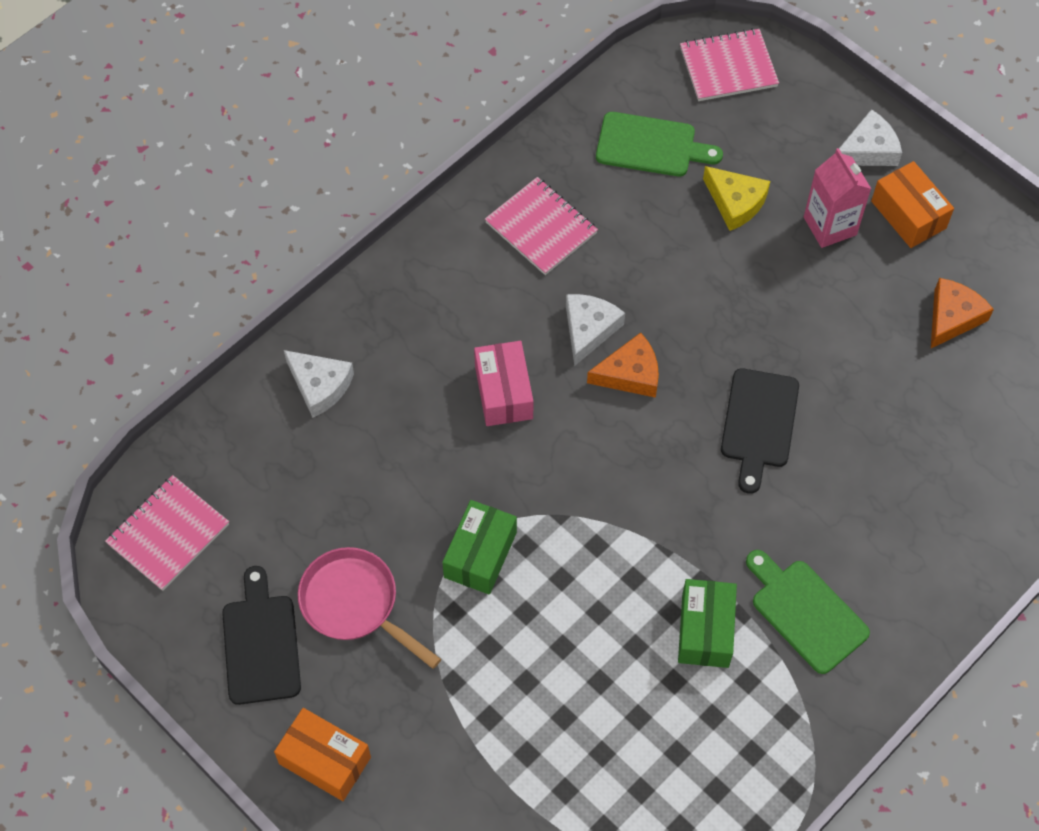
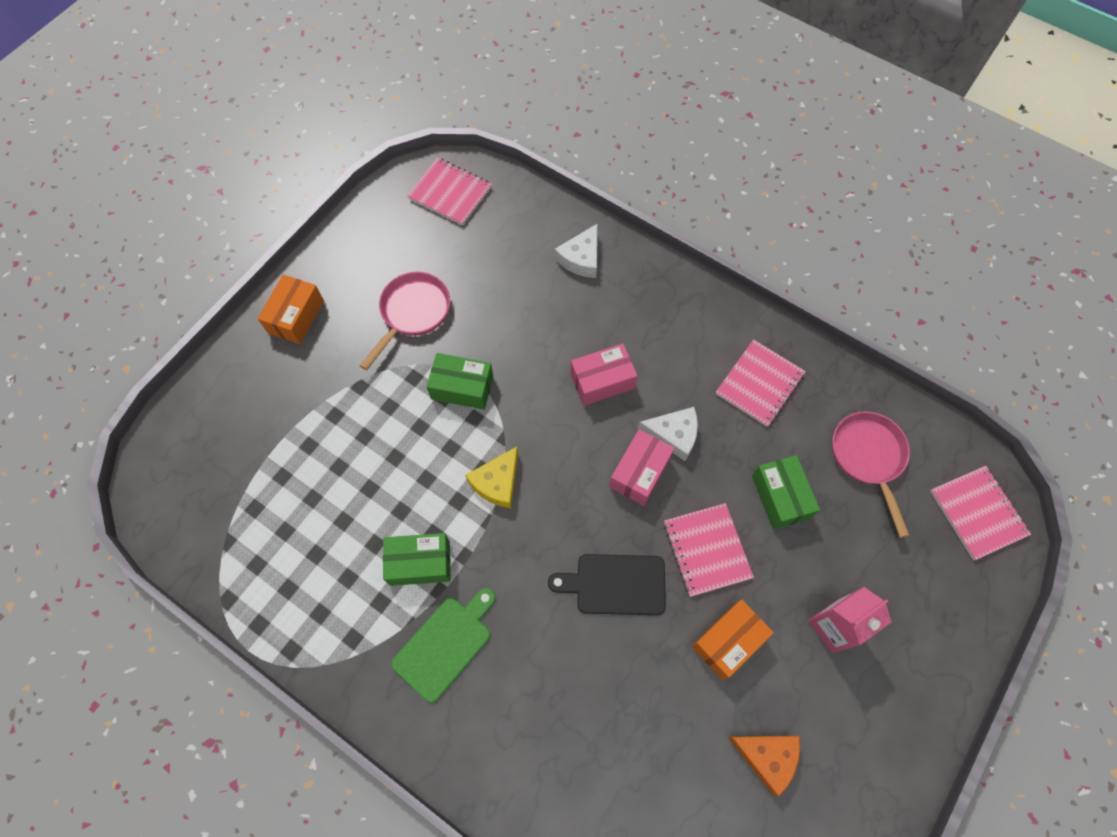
camera: 80 degrees right, 5 degrees up
(261, 643) = (377, 262): black cutting board -> none
(630, 374) = (639, 472): orange cheese -> pink box
(651, 146) = (868, 458): green cutting board -> pink pan
(682, 240) = (780, 497): none -> green box
(732, 325) = (707, 550): none -> pink notebook
(735, 202) = (833, 537): yellow cheese -> yellow cheese (497, 482)
(868, 150) = (931, 655): white cheese -> none
(908, 214) = (870, 702): orange box -> orange box (728, 641)

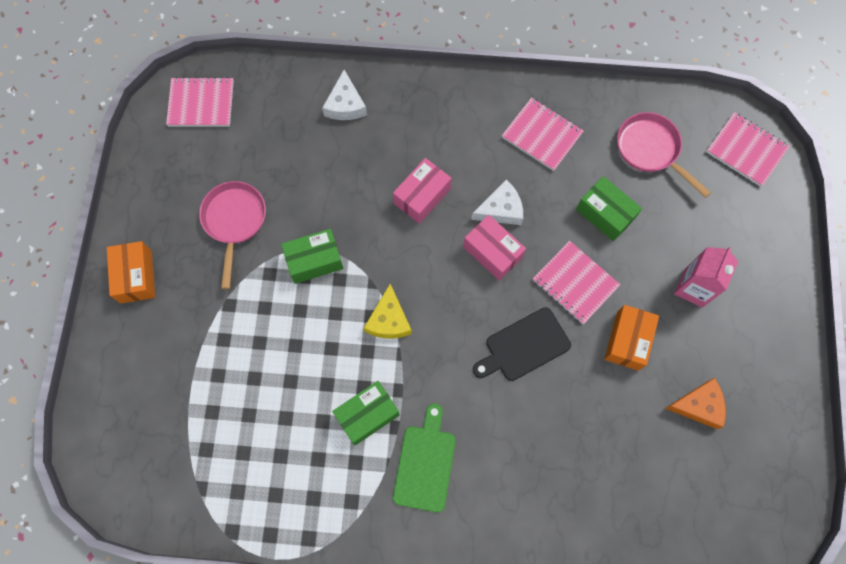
camera: 30 degrees left, 5 degrees up
(639, 472) = (492, 252): pink box -> pink box turned 45 degrees counterclockwise
(759, 384) = (542, 135): pink notebook -> pink notebook turned 60 degrees counterclockwise

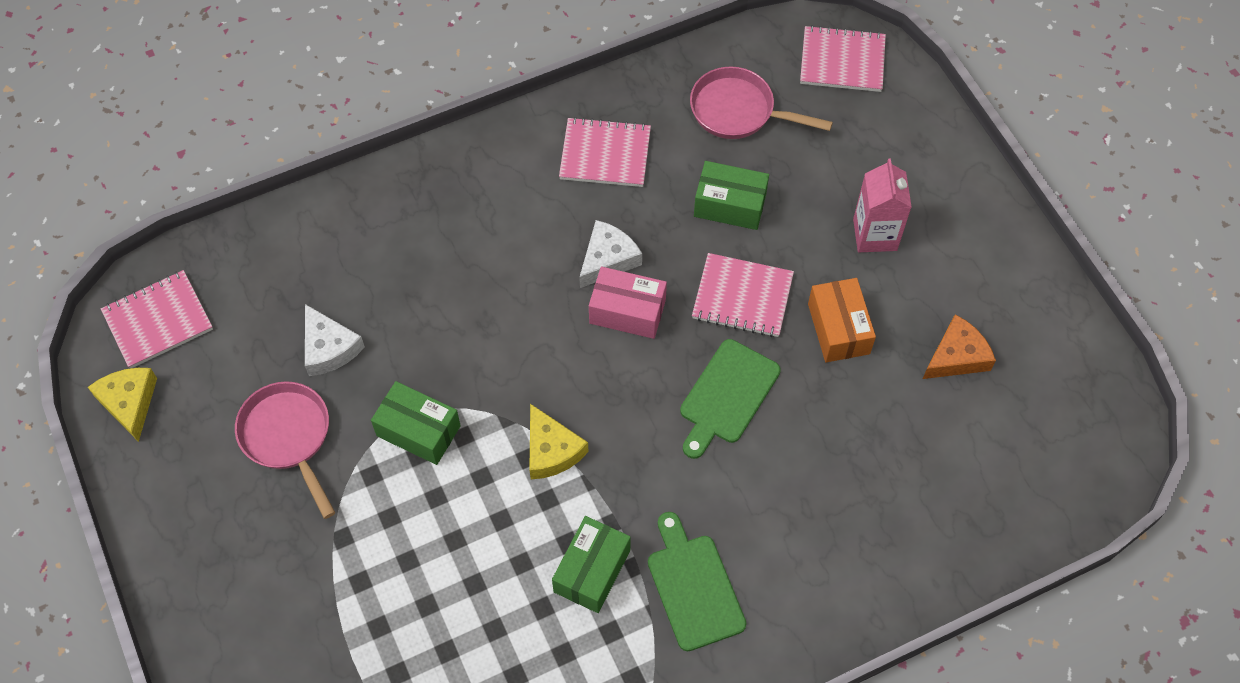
camera: 30 degrees left, 10 degrees down
(136, 276) = (199, 568): orange box -> none
(155, 148) = (129, 403): none -> yellow cheese
(314, 260) = (418, 430): green box -> green box turned 75 degrees clockwise
(345, 104) = (346, 233): white cheese -> white cheese (329, 348)
(422, 196) = (505, 291): pink box -> none
(524, 346) = (727, 396): black cutting board -> green cutting board

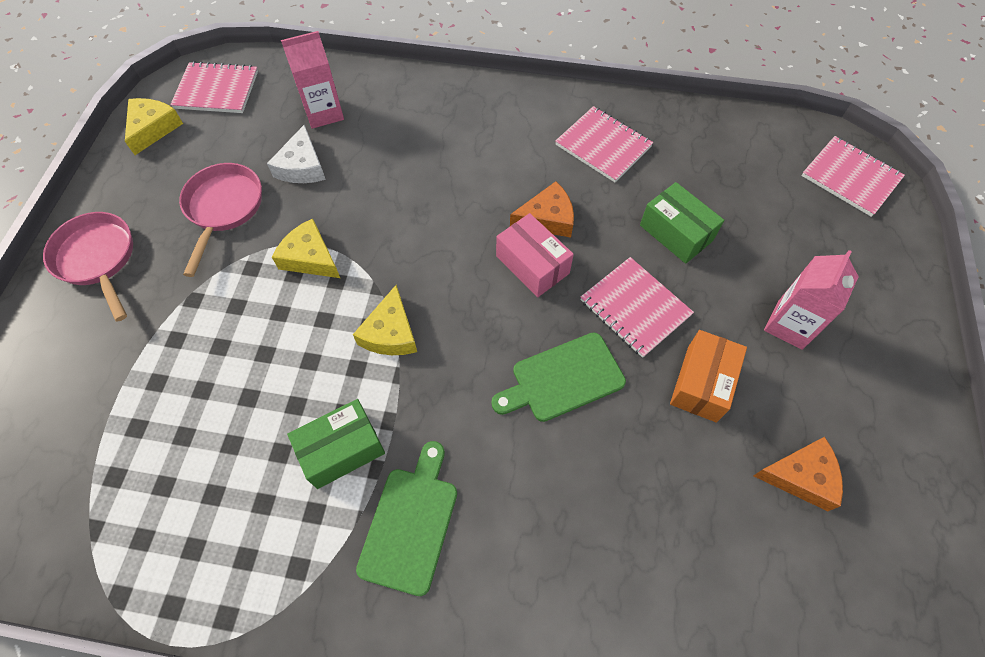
camera: 35 degrees right, 0 degrees up
(299, 279) = (323, 113): none -> pink carton
(418, 430) = (310, 258): green box -> yellow cheese
(607, 259) = (547, 218): white cheese -> orange cheese
(738, 111) = (733, 170): pink pan -> pink pan (98, 259)

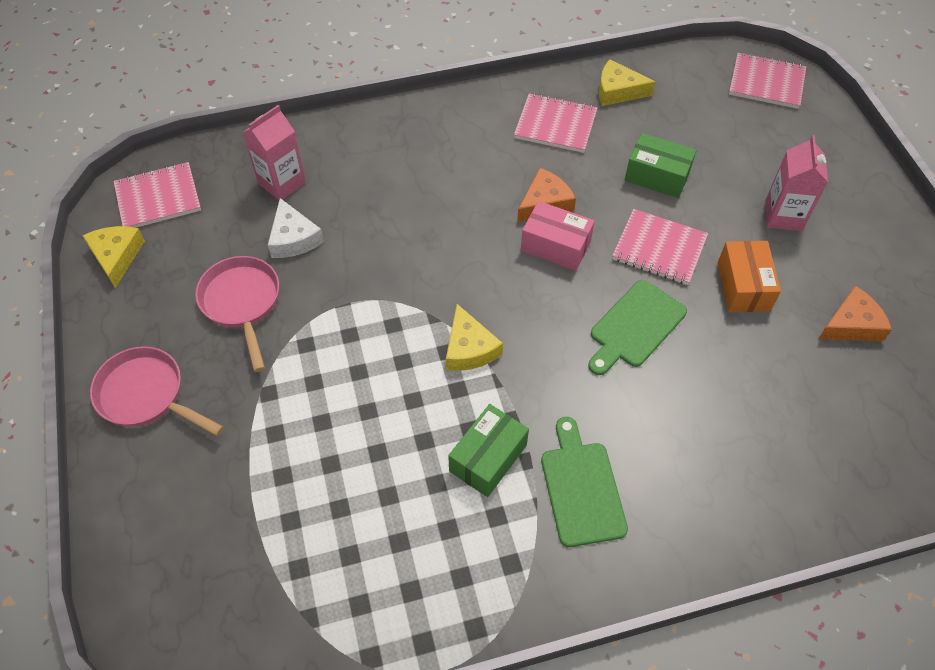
camera: 25 degrees left, 5 degrees down
(310, 258) = (355, 314): yellow cheese -> yellow cheese (618, 91)

